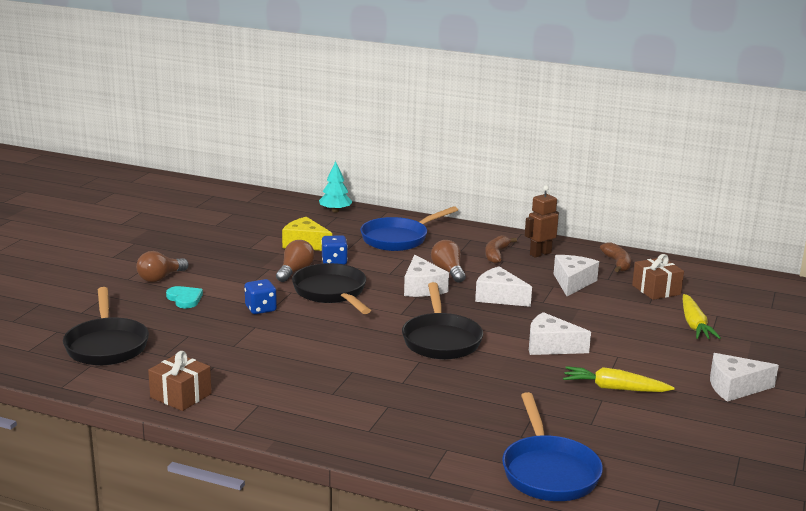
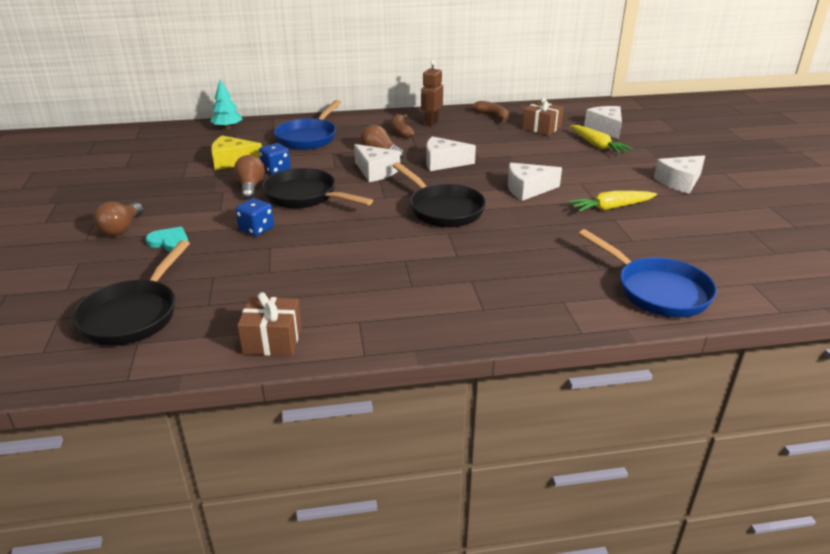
camera: 30 degrees left, 10 degrees up
(107, 345) = (134, 314): black pan -> black pan turned 60 degrees clockwise
(572, 282) = (481, 137): white cheese -> white cheese (606, 128)

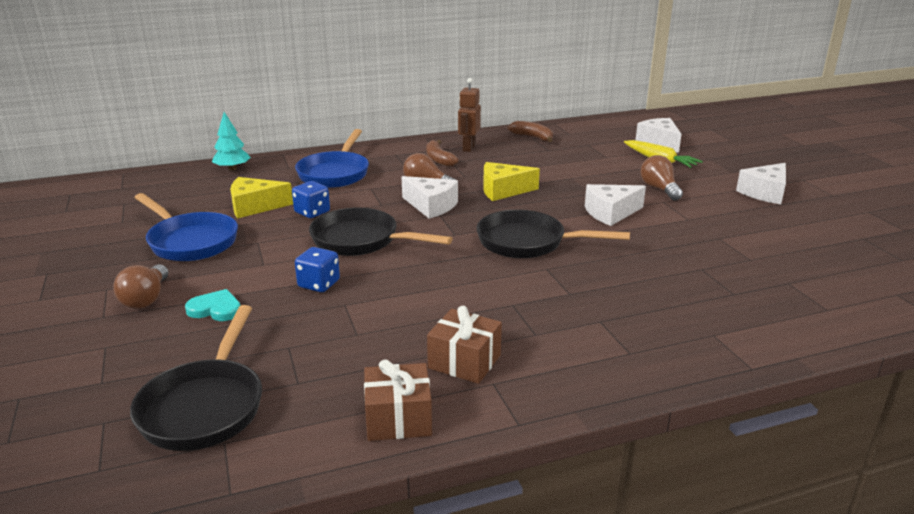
camera: 10 degrees left, 5 degrees down
(250, 187) = (290, 235): brown light bulb -> brown light bulb (659, 189)
(442, 209) = (528, 242): black pan -> black pan turned 150 degrees clockwise
(443, 162) = (503, 190): white cheese -> yellow cheese
(541, 128) = (592, 146): brown gift -> brown gift (464, 362)
(611, 208) = (709, 226): yellow carrot -> none
(657, 291) = (806, 312): blue pan -> blue pan (190, 241)

